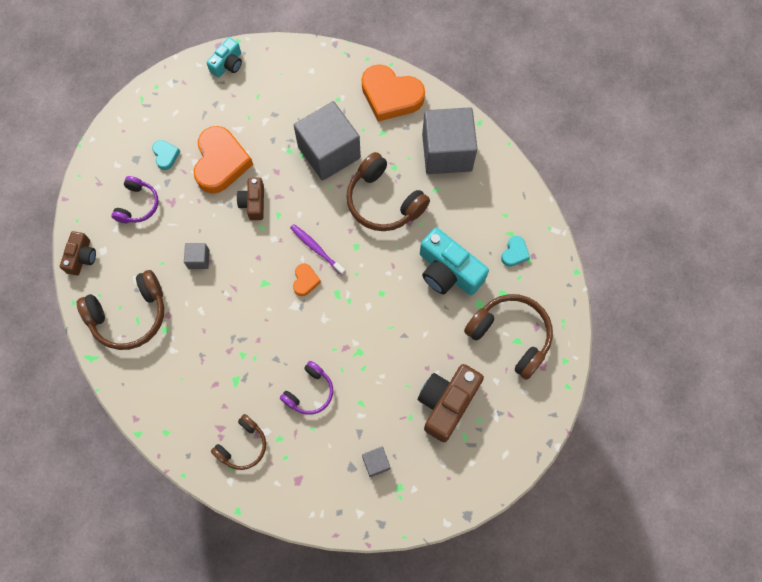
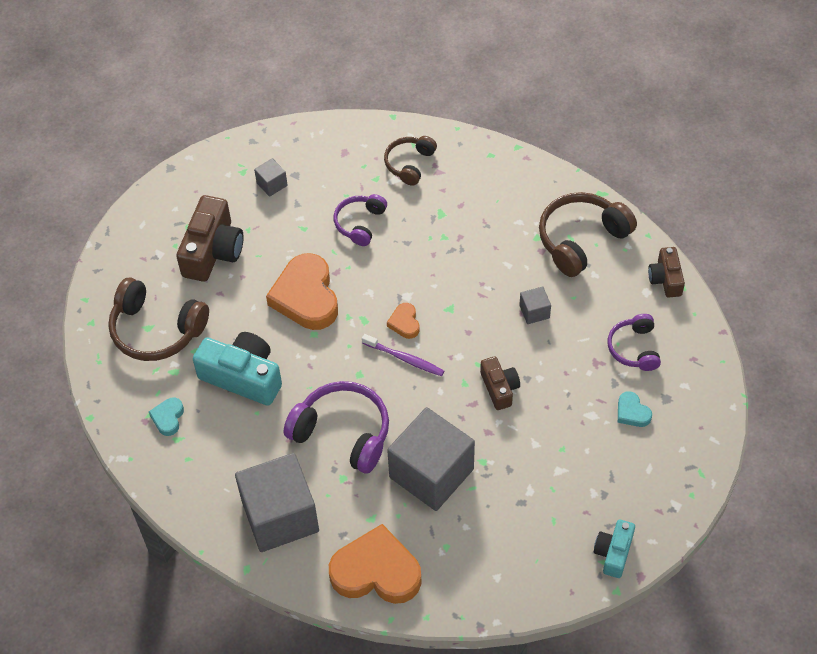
camera: 165 degrees right, 15 degrees down
(221, 163) = (560, 423): orange heart -> orange heart (306, 297)
(383, 201) = (343, 433): brown headphones -> purple headphones

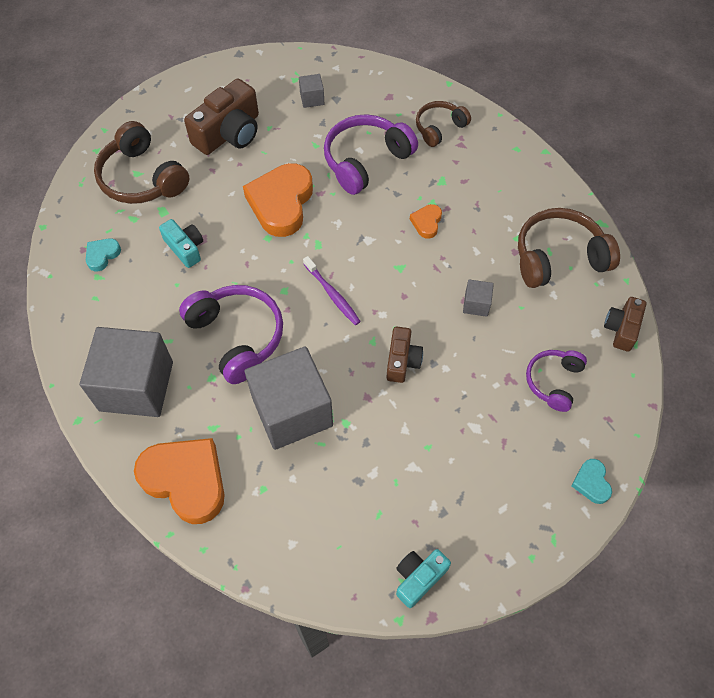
camera: 25 degrees right, 5 degrees up
(243, 377) = (185, 248): turquoise camera -> turquoise camera, size x0.58
(360, 223) = (365, 160): purple headphones -> purple headphones, size x1.65
(404, 323) = (352, 262): orange heart -> orange heart (426, 223)
(632, 412) = (517, 443): turquoise heart -> turquoise heart (591, 483)

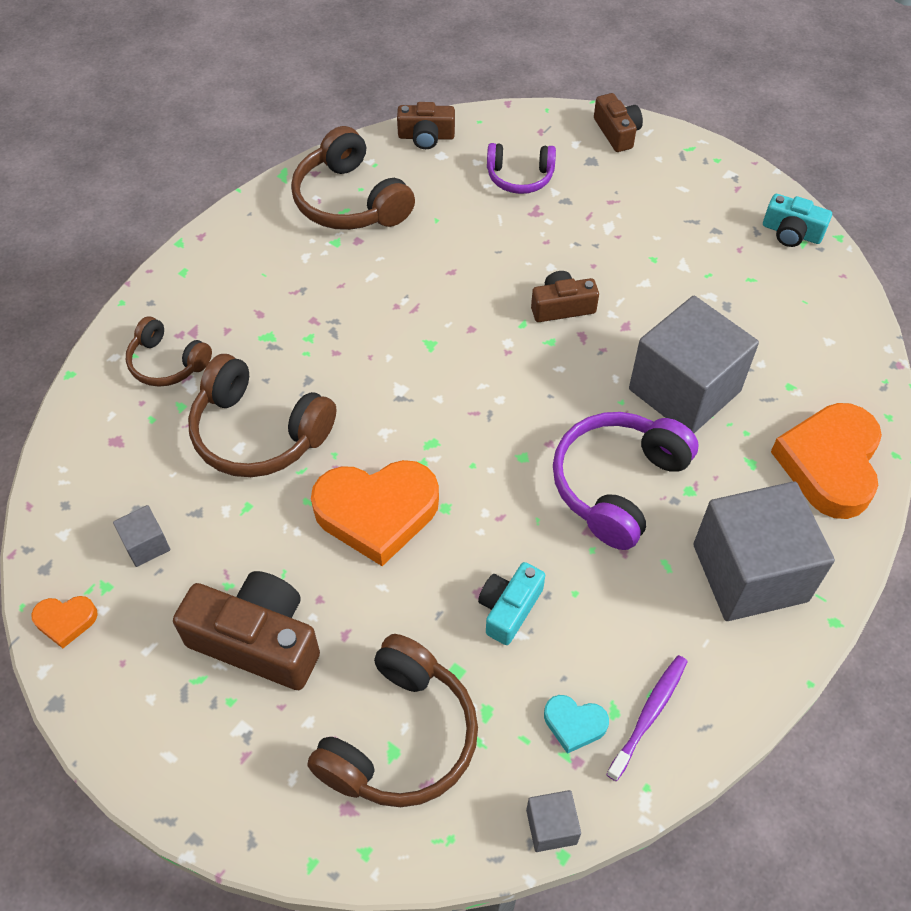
camera: 110 degrees left, 5 degrees down
(332, 294) = (504, 402): purple toothbrush -> purple toothbrush (648, 715)
(365, 160) = (258, 433): purple headphones -> brown headphones
(426, 223) = (346, 335): orange heart -> orange heart (66, 621)
(476, 304) = (451, 259): grey cube -> grey cube (551, 826)
(591, 483) = (617, 132): turquoise heart -> brown camera

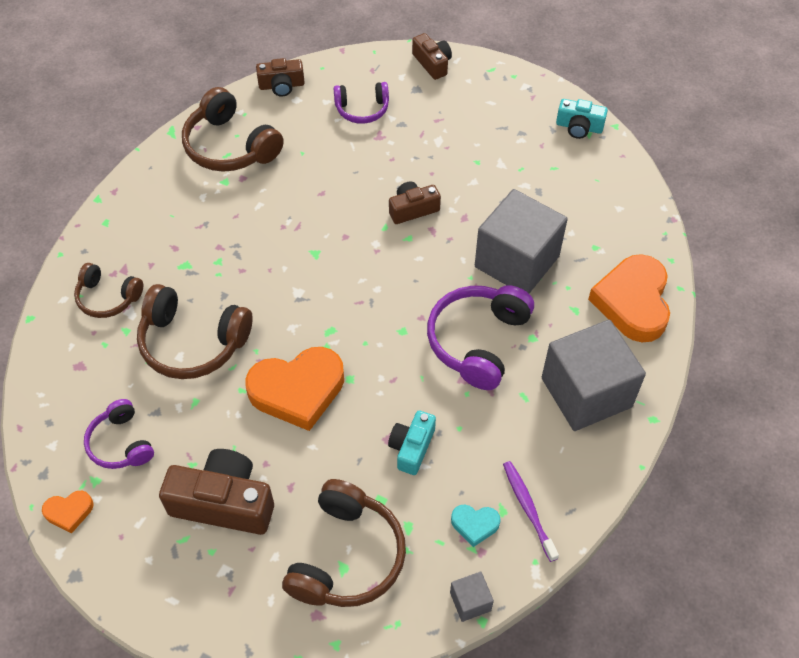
camera: 10 degrees left, 0 degrees up
(146, 545) = (121, 443): grey cube -> purple headphones
(648, 715) = (528, 509): purple toothbrush -> purple toothbrush turned 45 degrees counterclockwise

